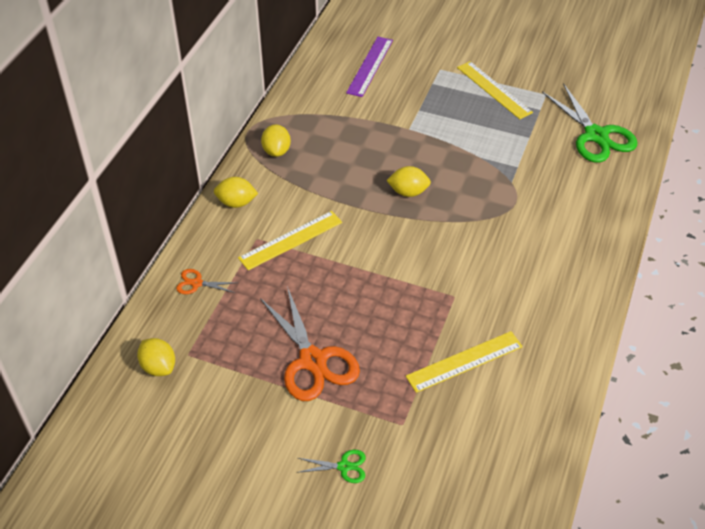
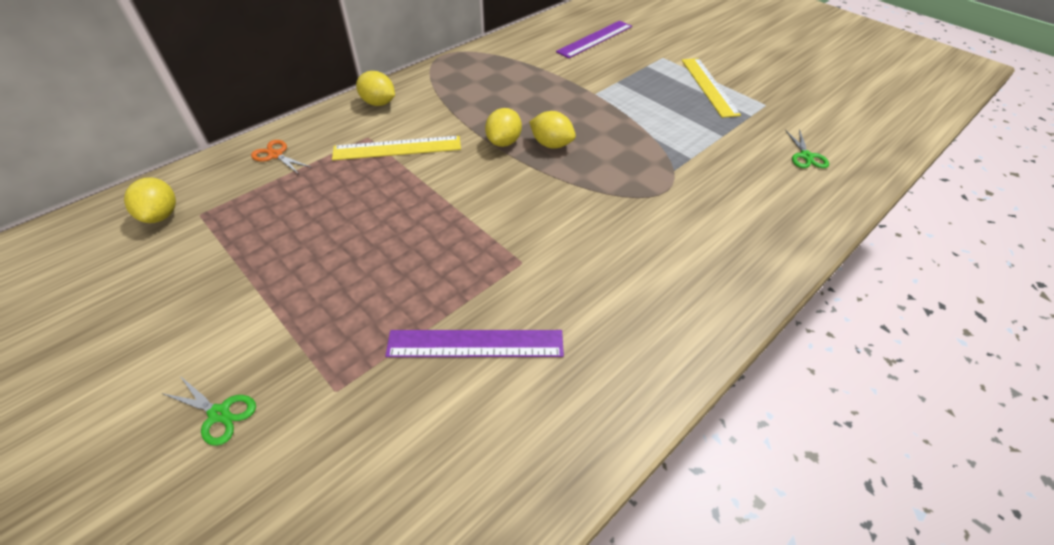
camera: 25 degrees right, 0 degrees up
(276, 151) = (453, 76): yellow lemon -> yellow lemon (504, 142)
(313, 360) = (307, 270): orange scissors -> none
(464, 361) = (475, 344): yellow ruler -> purple ruler
(596, 135) = (806, 156): green scissors -> green scissors, size x0.45

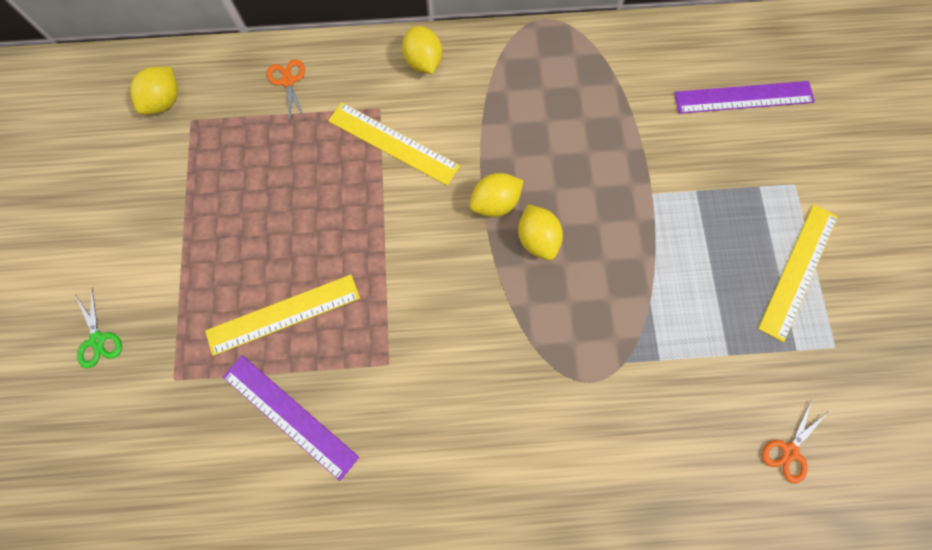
camera: 40 degrees right, 25 degrees up
(403, 283) = (283, 314): none -> yellow ruler
(806, 156) = (789, 451): green scissors -> orange scissors

